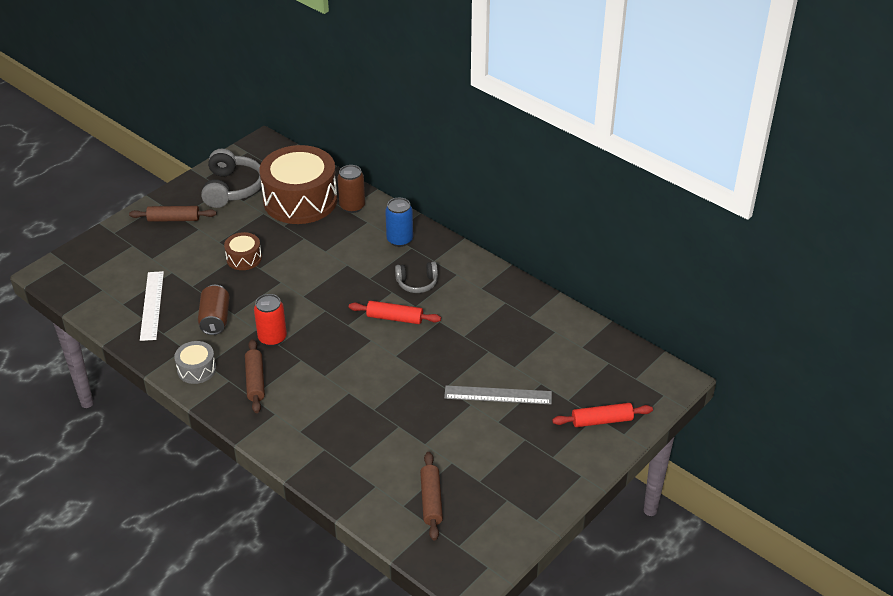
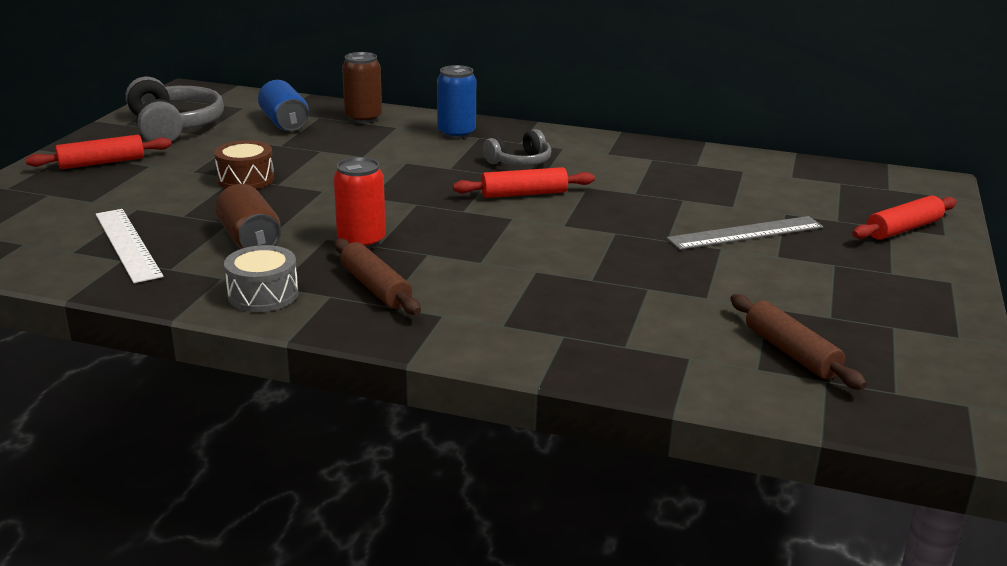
camera: 25 degrees left, 15 degrees down
(174, 219) = (102, 163): brown rolling pin -> red rolling pin
(300, 200) = (285, 123): brown drum -> blue can

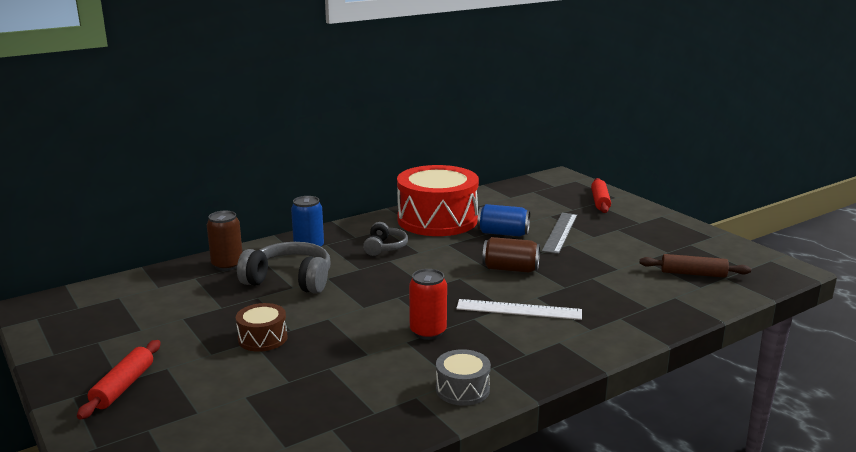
camera: 50 degrees left, 5 degrees down
(127, 244) = (307, 418): white ruler -> white ruler (519, 310)
(174, 127) = (105, 335): grey headphones -> grey headphones (290, 280)
(250, 240) = (370, 368): brown can -> brown can (510, 269)
(285, 123) = (183, 292): blue can -> blue can (503, 233)
(375, 288) = (499, 349): brown rolling pin -> none
(524, 194) = (432, 263): red rolling pin -> none
(640, 162) = (437, 220): none -> red drum

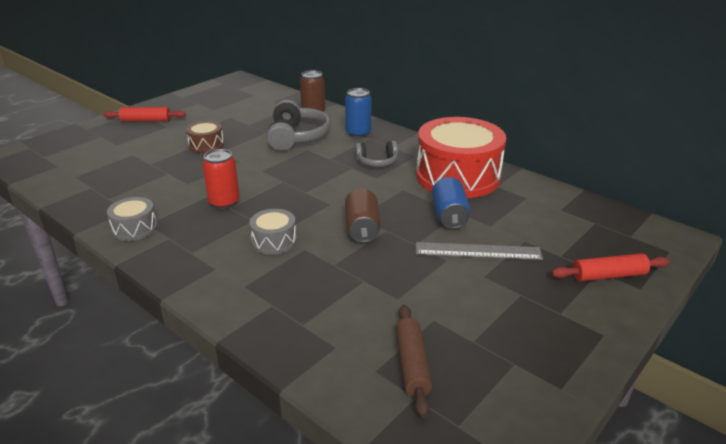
camera: 75 degrees right, 10 degrees up
(519, 310) = (274, 241): white ruler -> grey drum

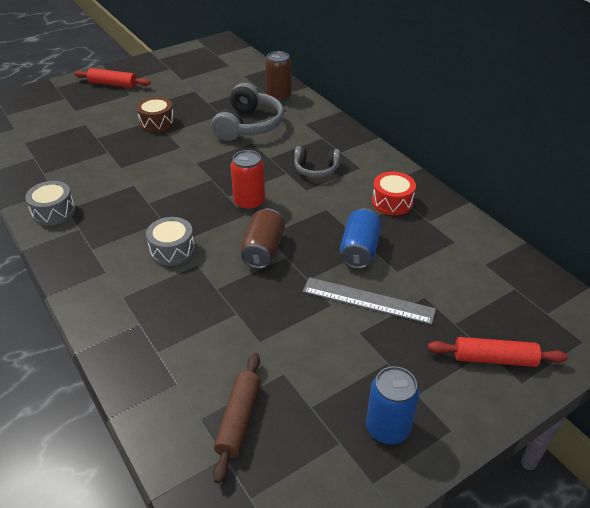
camera: 15 degrees right, 10 degrees up
(224, 202) = (145, 195): red can -> red can (249, 202)
(358, 133) = (313, 129): blue can -> blue can (387, 428)
(457, 176) = (392, 202): red drum -> red drum, size x0.45

